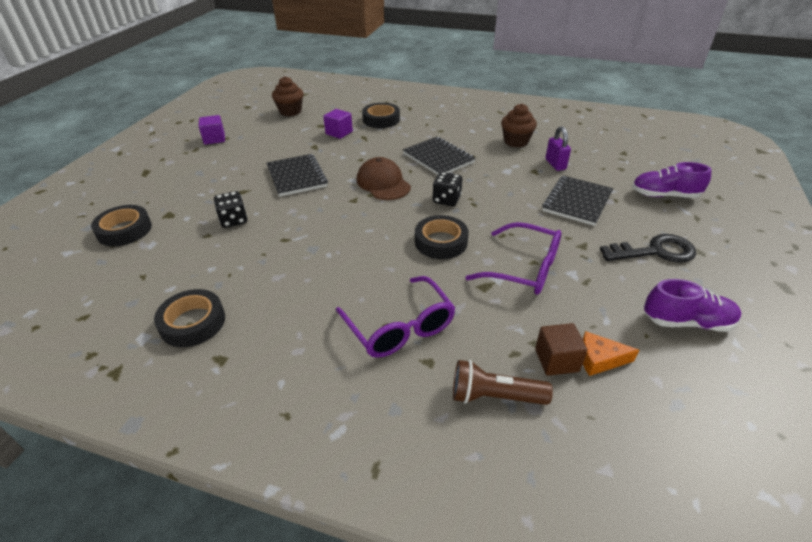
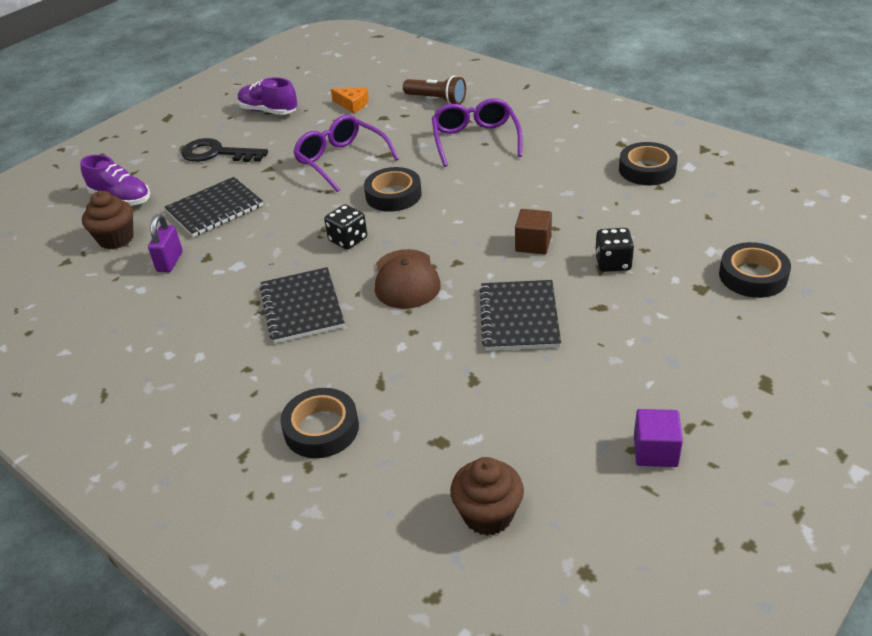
camera: 155 degrees left, 0 degrees up
(339, 133) = (416, 408): purple cube -> none
(516, 141) = (166, 314): brown cupcake -> brown cupcake (116, 239)
(556, 360) = (380, 108): brown cube -> brown cube (533, 244)

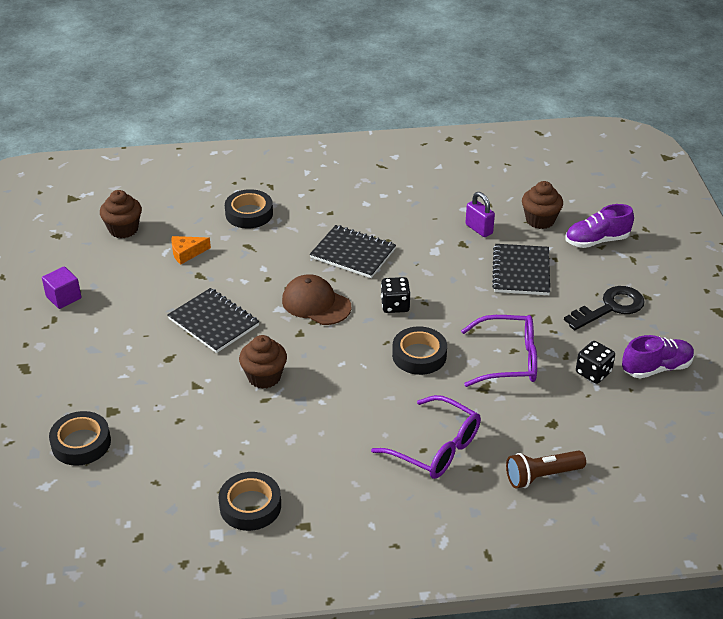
camera: 130 degrees right, 0 degrees up
(352, 104) = (604, 421): orange cheese -> orange cheese (187, 253)
(533, 244) = (264, 377): brown cube -> brown cupcake
(613, 263) = (191, 395): black dice -> black dice (593, 372)

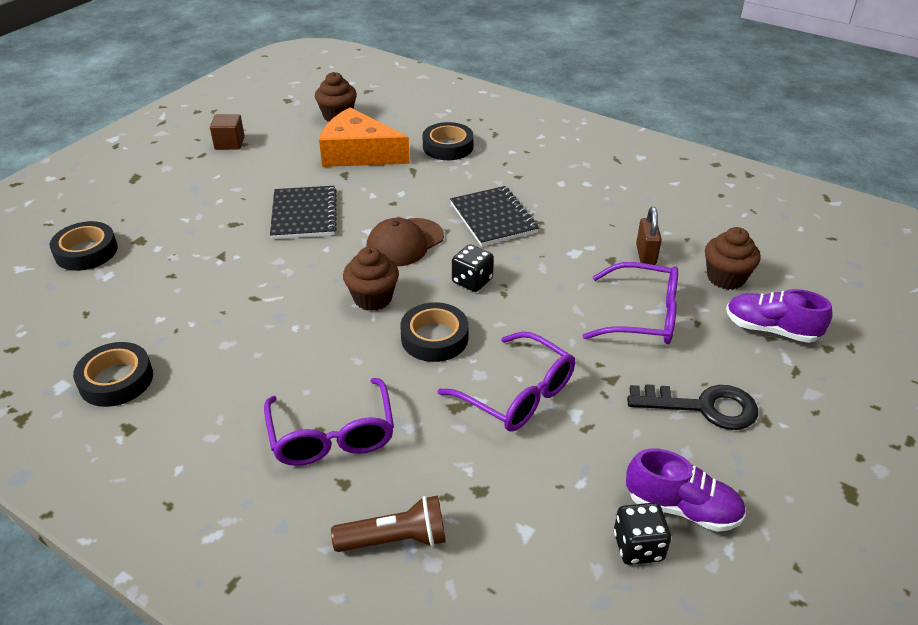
camera: 40 degrees right, 0 degrees up
(63, 297) = (229, 143): purple cube -> brown cube
(187, 253) = (358, 153): orange cheese -> orange cheese, size x2.17
(264, 377) = (280, 279): brown cupcake -> brown cupcake (373, 298)
(316, 303) = (404, 242): brown cap -> brown cap turned 120 degrees counterclockwise
(479, 229) = (646, 255): purple padlock -> brown padlock
(521, 271) = (642, 316): black notebook -> purple glasses
(541, 476) = (396, 539): brown flashlight -> brown flashlight turned 150 degrees clockwise
(593, 372) = (596, 465): black dice -> black dice (638, 546)

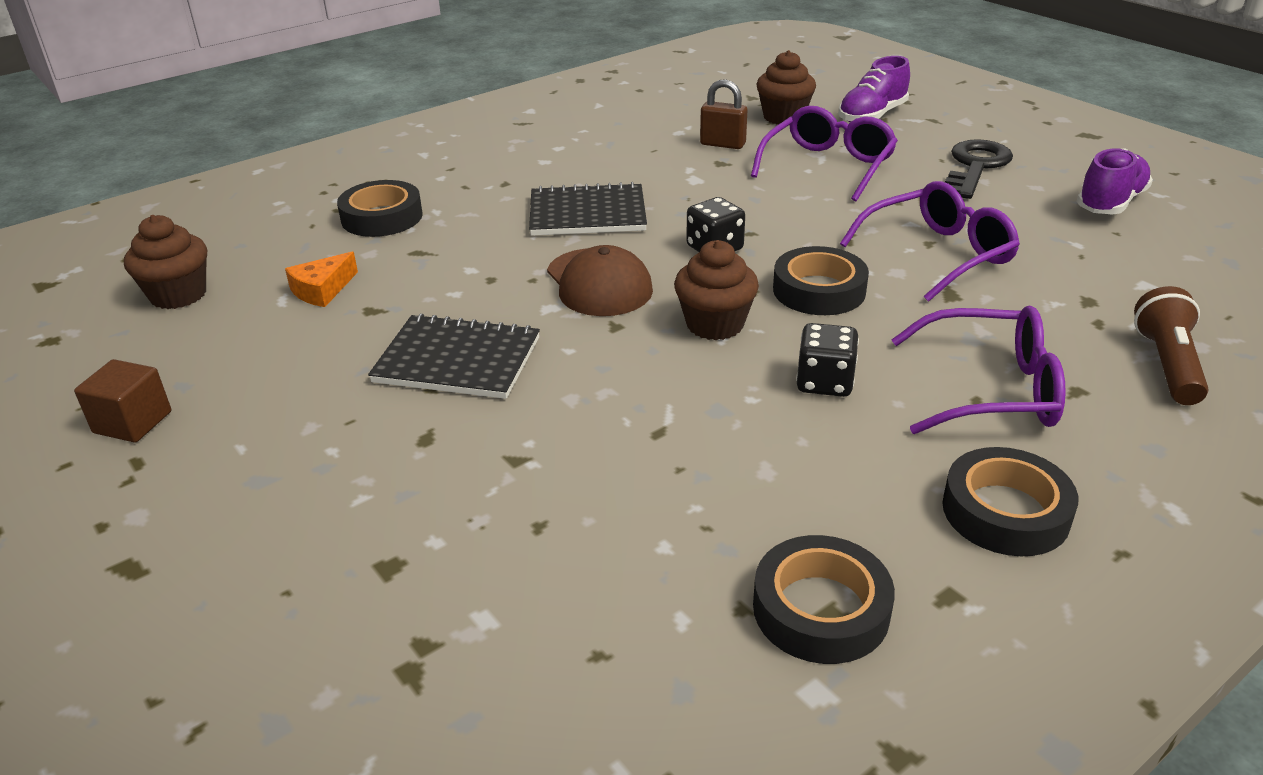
camera: 70 degrees left, 5 degrees down
(86, 251) = (371, 654): black tape -> black tape (1005, 511)
(358, 153) = (322, 290): orange cheese -> orange cheese, size x0.46
(638, 546) = (1160, 232): black dice -> black dice (824, 382)

